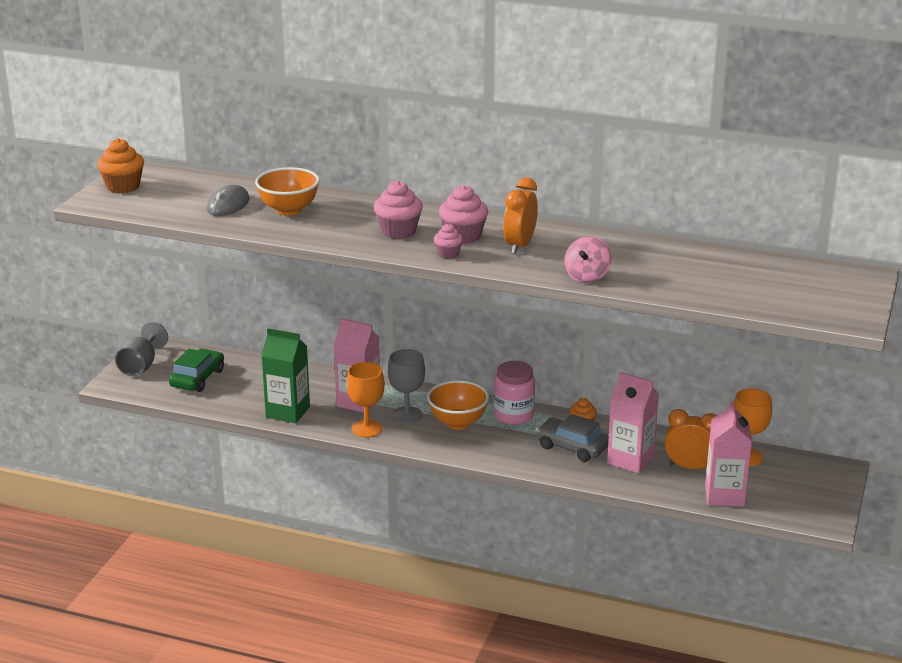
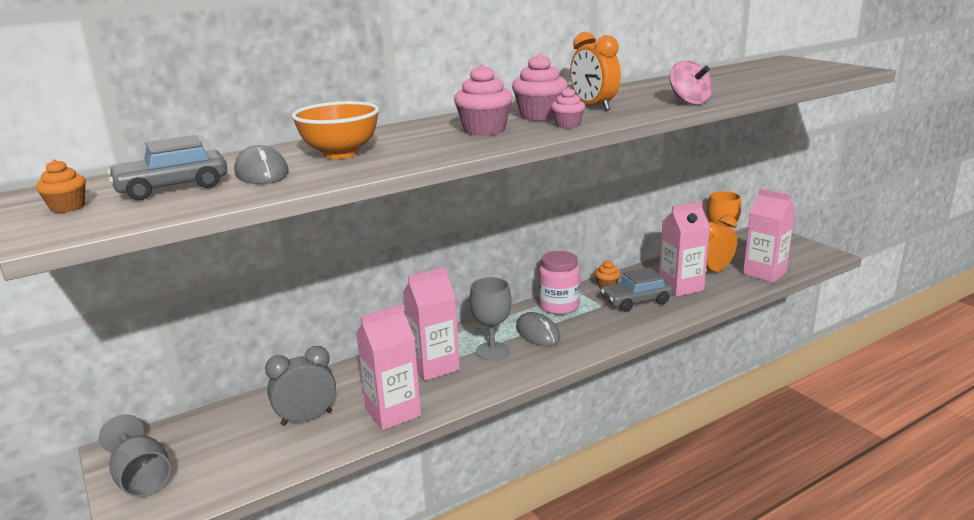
camera: 50 degrees left, 5 degrees down
(123, 186) = (67, 207): orange cupcake -> orange cupcake, size x0.59
(178, 195) = (172, 187): none -> grey car
(197, 378) = (237, 446): green car -> none
(247, 386) = (306, 418): none -> grey clock
(288, 412) = (393, 412): green carton -> pink carton
(367, 428) = (486, 379): orange goblet -> none
(458, 423) = (537, 333): orange bowl -> grey mouse

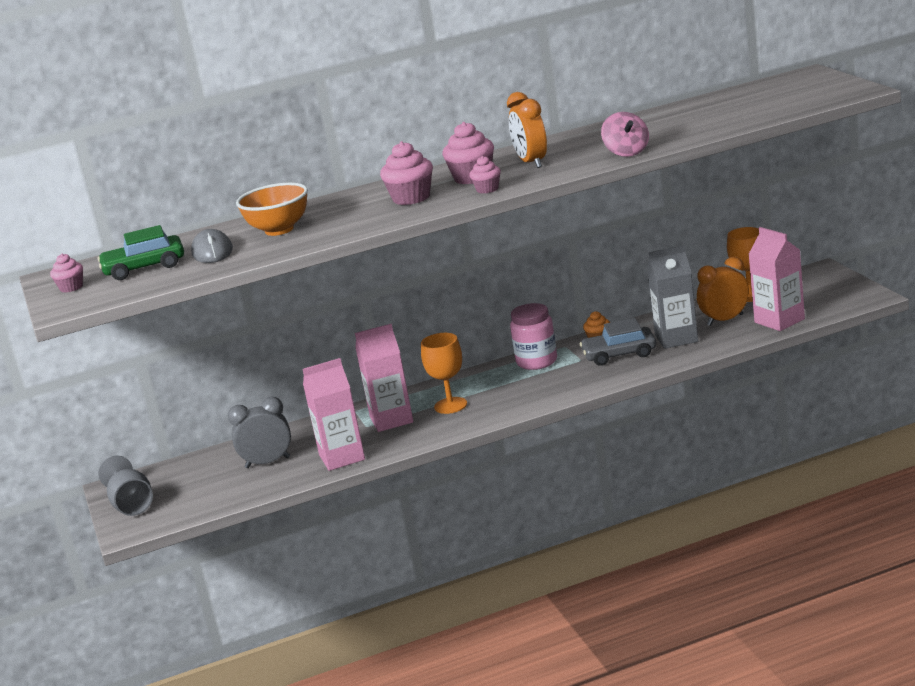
camera: 15 degrees right, 0 degrees up
(67, 207) = (71, 287): orange cupcake -> pink cupcake
(172, 187) = (144, 268): grey car -> green car
(492, 351) = (450, 405): grey goblet -> orange goblet
(537, 333) = (502, 388): grey mouse -> none
(681, 287) = (676, 338): pink carton -> grey carton

